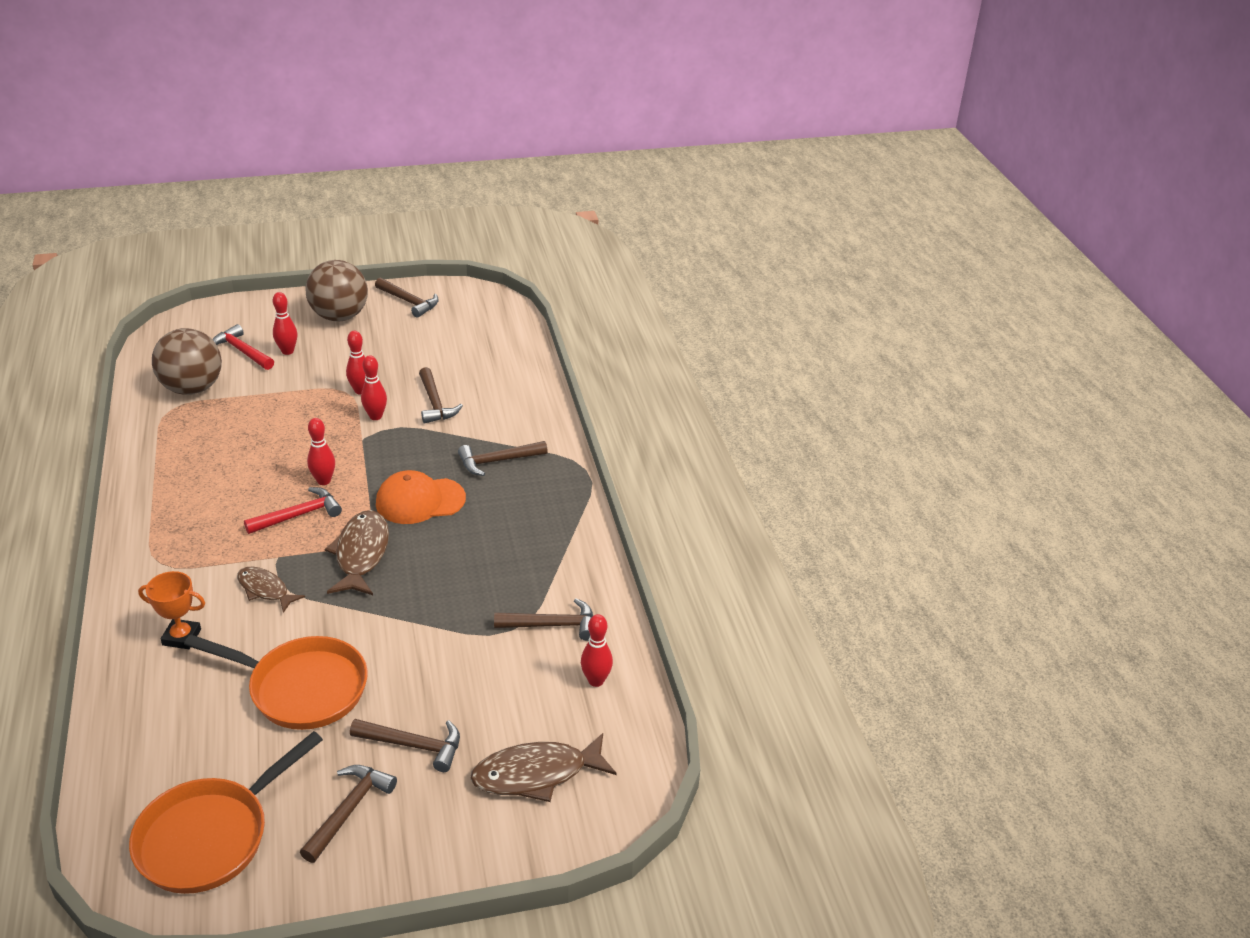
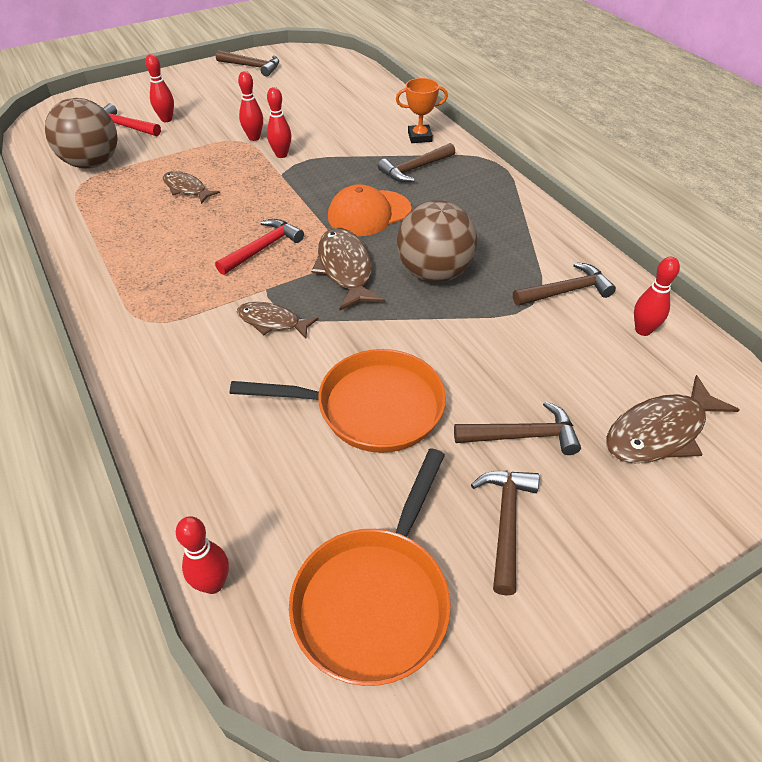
camera: 15 degrees left, 10 degrees up
(182, 637) = (212, 388): orange trophy -> orange trophy (419, 137)
(264, 436) = (186, 189): none -> brown fish
(324, 481) = (268, 215): red bowling pin -> red bowling pin (213, 584)
(339, 316) = (197, 86): brown ball -> brown ball (434, 273)
(435, 403) = (327, 135): brown hammer -> none

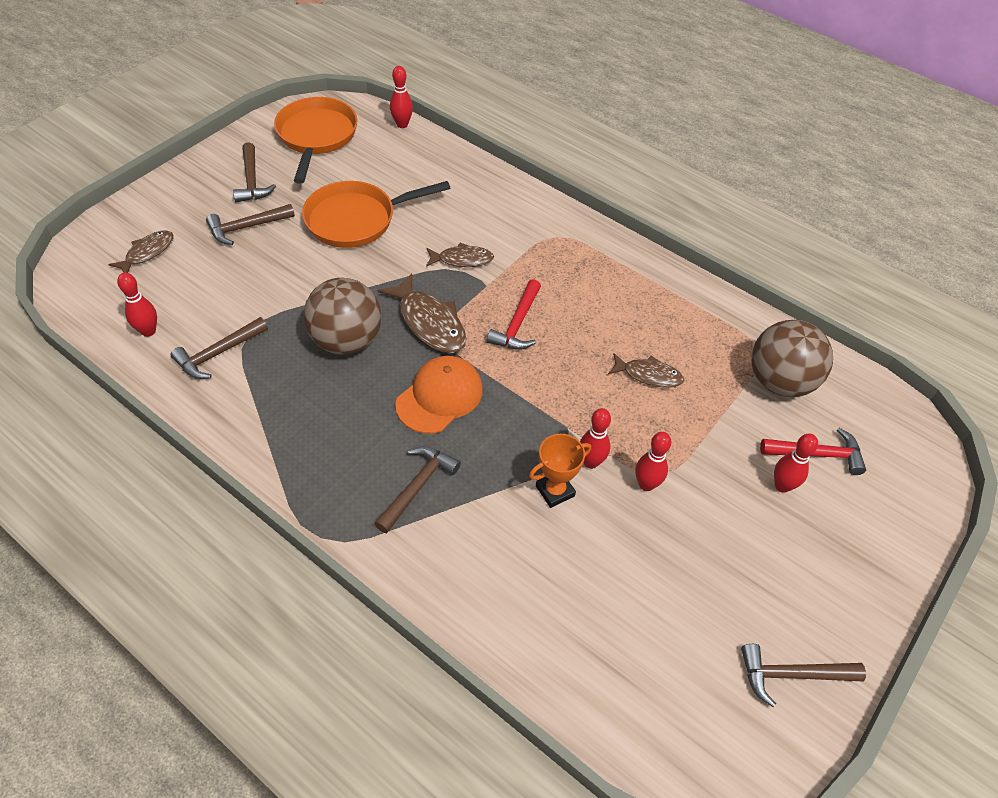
camera: 155 degrees right, 5 degrees up
(419, 137) = (435, 558): orange trophy -> orange trophy (555, 491)
(660, 432) = (147, 253): brown fish -> brown fish, size x0.63

